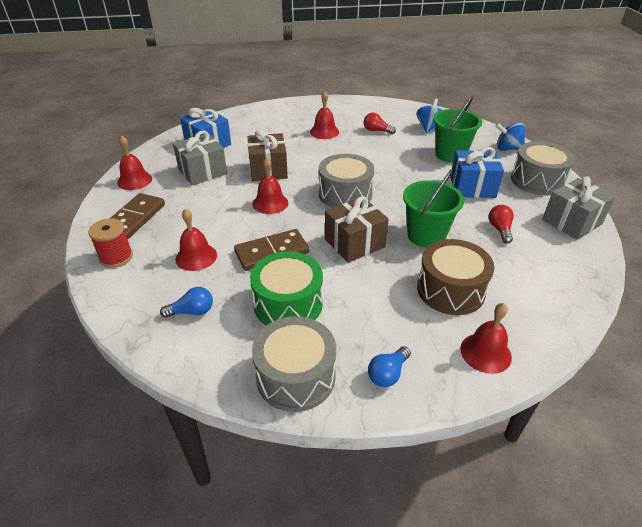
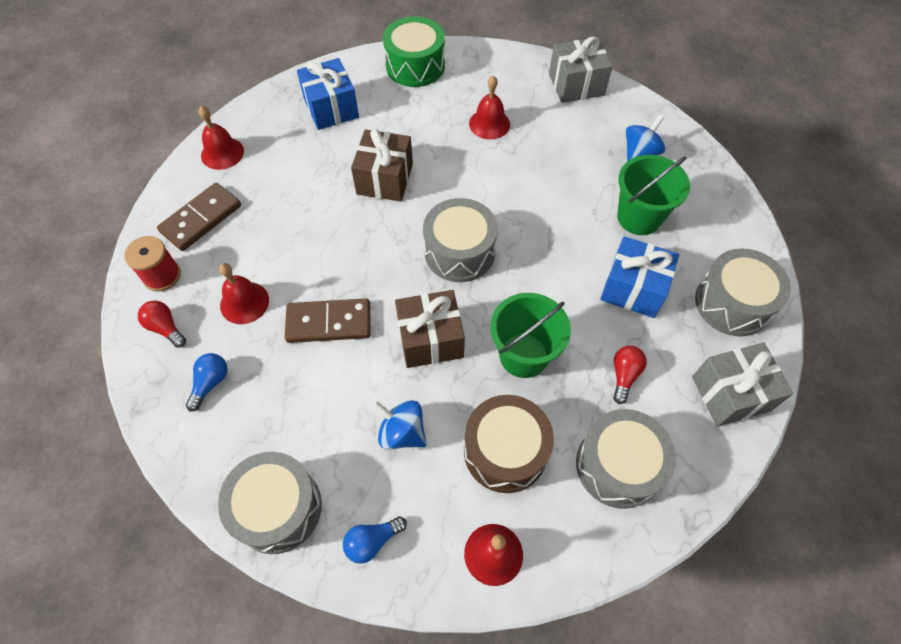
camera: 20 degrees right, 20 degrees up
(192, 311) = (210, 383): blue light bulb -> blue light bulb turned 75 degrees counterclockwise
(202, 172) = (305, 160): grey gift -> grey gift (576, 84)
(270, 203) = (362, 240): red bell -> none
(288, 304) = (313, 407): green drum -> green drum (415, 66)
(376, 131) = (561, 140): red light bulb -> red light bulb (165, 328)
(507, 149) = (728, 228): blue spinning top -> blue spinning top (402, 432)
(532, 276) = (618, 465): none -> grey drum

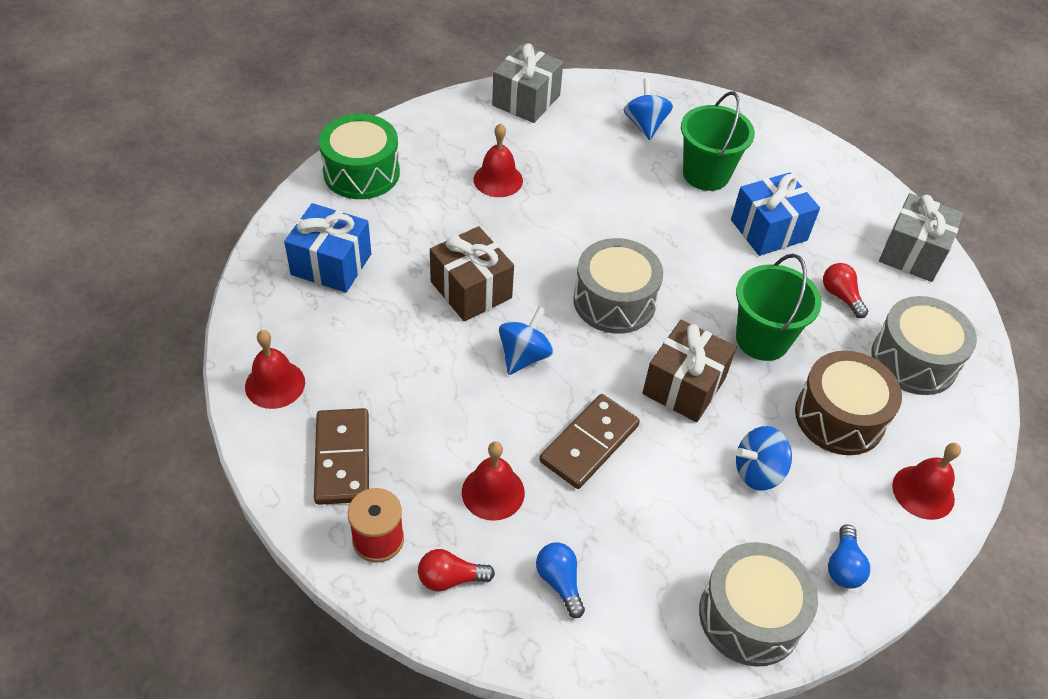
camera: 50 degrees left, 10 degrees down
(362, 241) = (524, 356): none -> blue spinning top
(732, 303) = (839, 191): grey drum -> none

